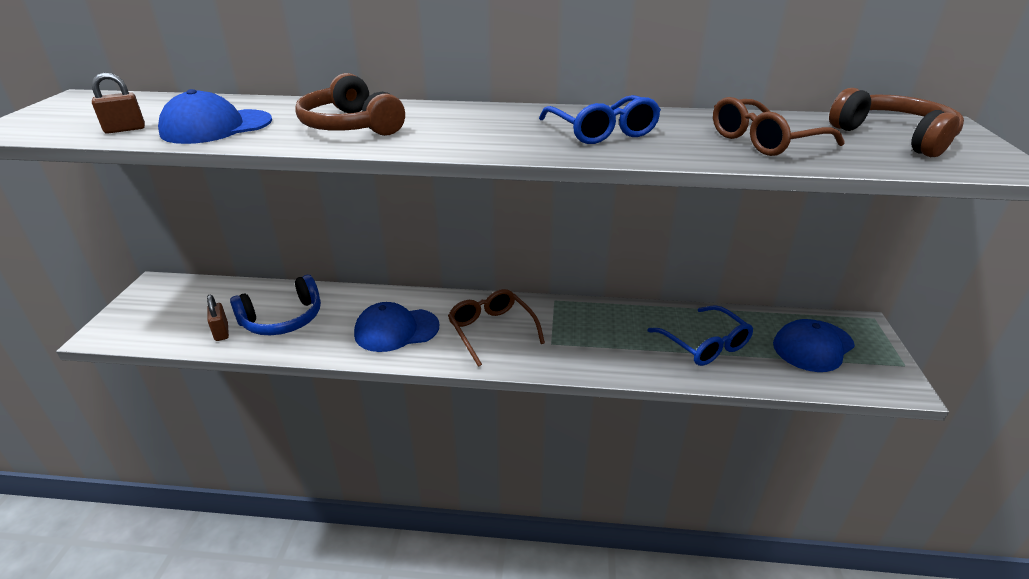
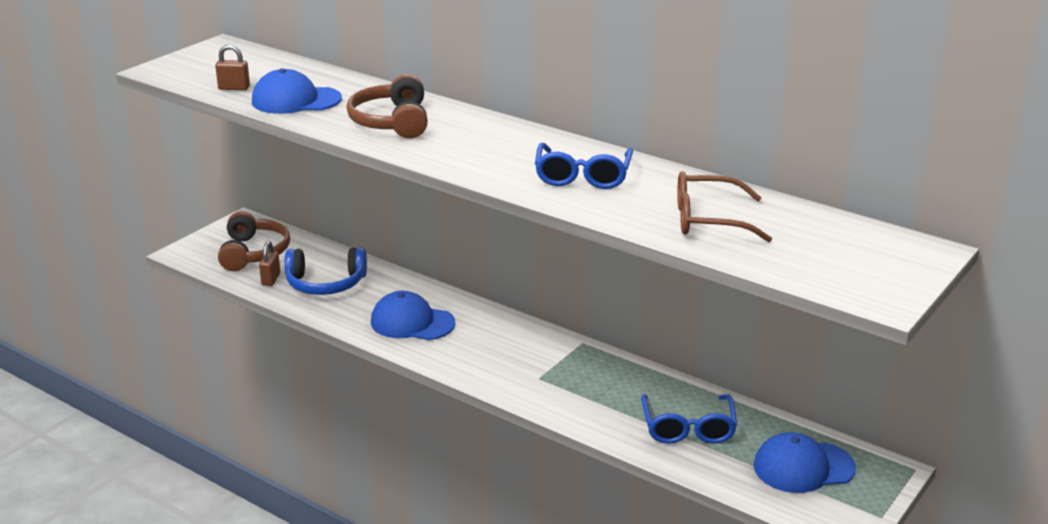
camera: 30 degrees right, 5 degrees down
(491, 330) = (495, 350): brown glasses -> none
(893, 137) = (840, 248): brown headphones -> brown headphones (253, 253)

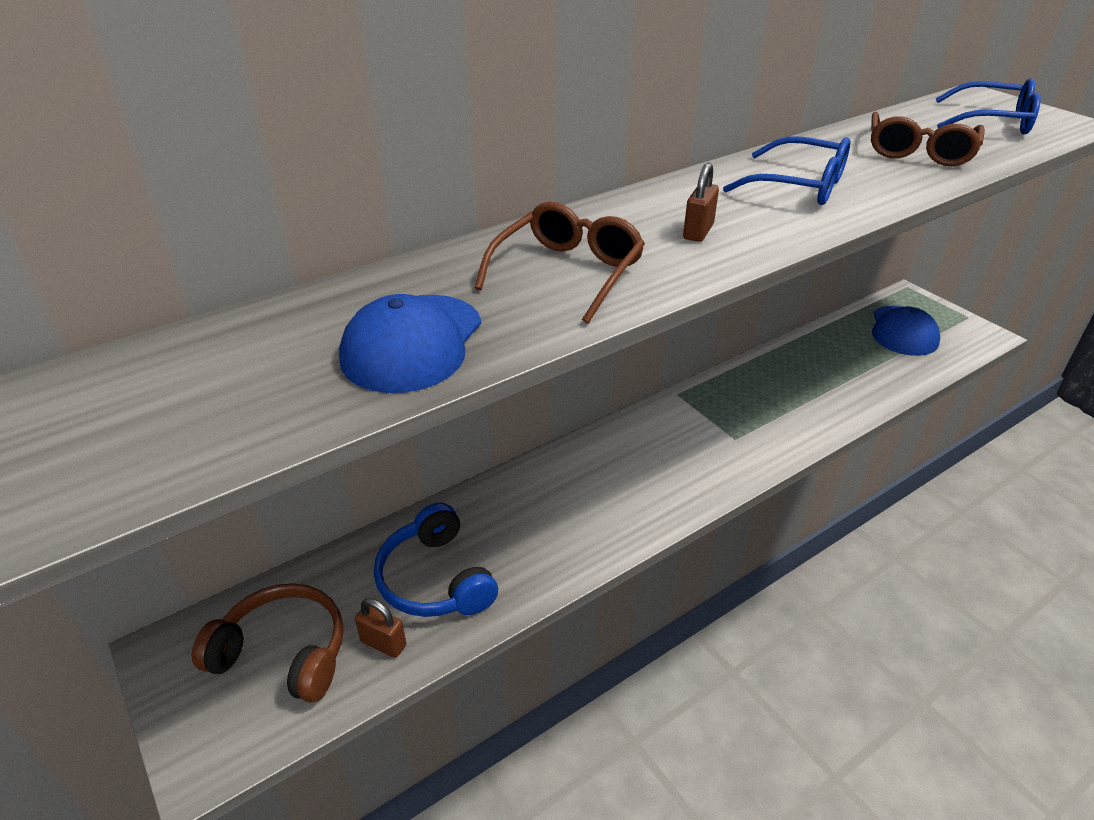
camera: 70 degrees left, 10 degrees up
(234, 88) = (288, 405): brown padlock -> brown padlock (698, 232)
(326, 283) = (435, 579): blue headphones -> blue headphones turned 135 degrees clockwise
(392, 122) = (568, 272): brown headphones -> brown glasses
(412, 322) = (581, 512): blue cap -> none
(688, 428) = (841, 371): blue glasses -> blue glasses (993, 122)

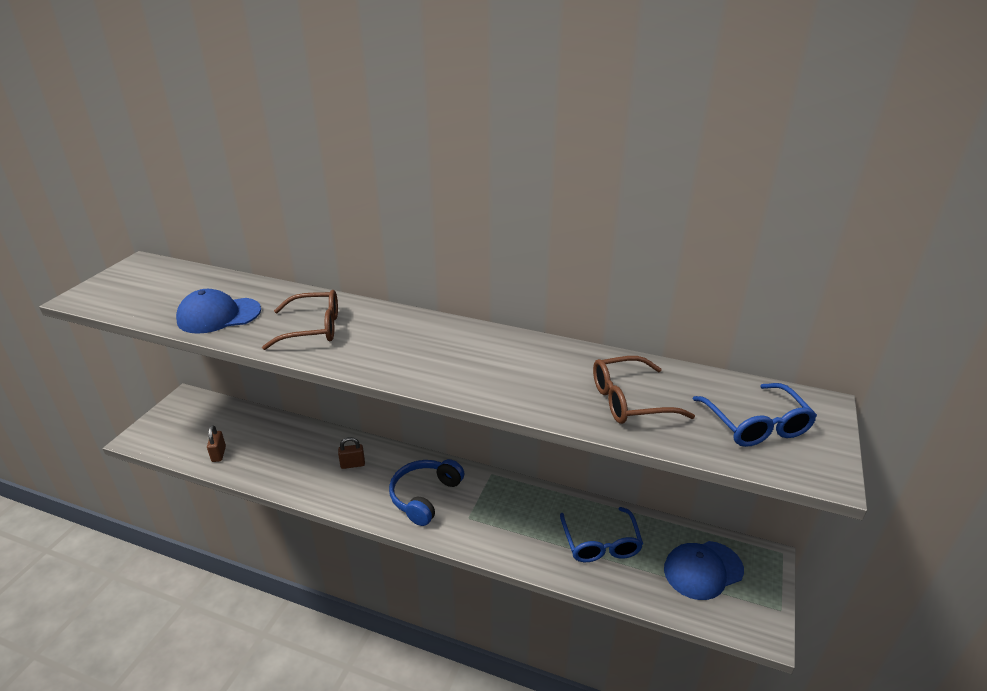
camera: 55 degrees right, 5 degrees down
(283, 653) = (199, 429): brown headphones -> none
(435, 579) = (267, 450): blue headphones -> blue headphones (425, 496)
(698, 232) = (396, 350): brown padlock -> brown padlock (352, 464)
(799, 186) = (501, 366): blue glasses -> blue glasses (601, 543)

